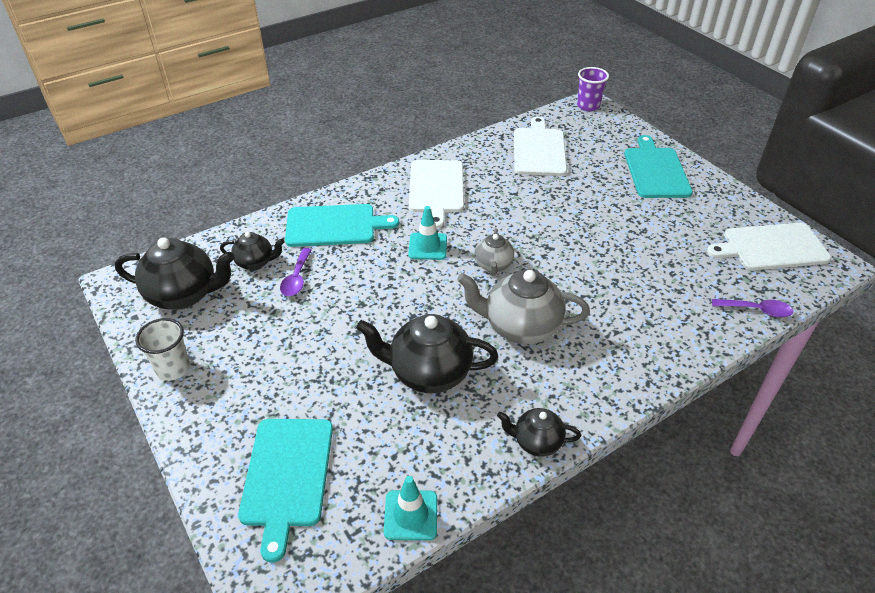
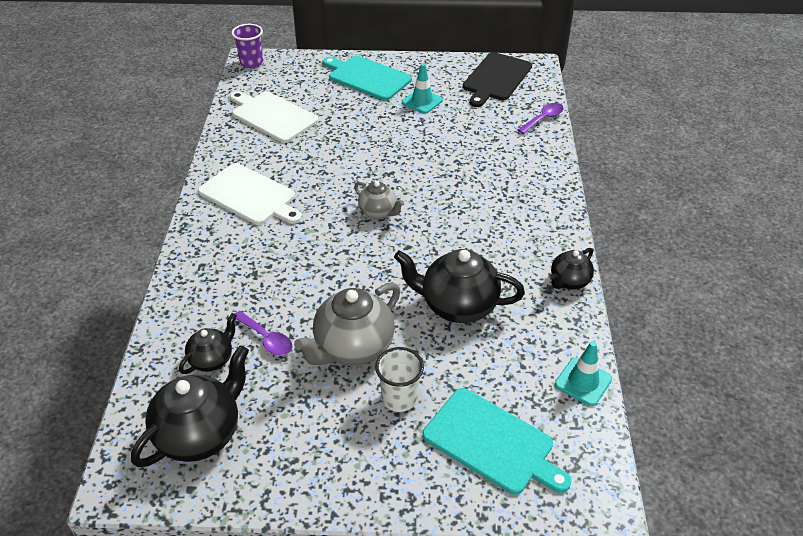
camera: 55 degrees left, 0 degrees up
(173, 368) = (297, 480): white cup -> white cup (399, 398)
(334, 226) = (223, 282): turquoise cutting board -> none
(427, 246) = (316, 237): turquoise traffic cone -> turquoise traffic cone (422, 101)
(428, 373) = (457, 306): black teapot -> black teapot turned 60 degrees clockwise
(520, 327) = (456, 232): grey teapot -> grey teapot (353, 348)
(771, 247) = (496, 78): white cutting board -> black cutting board

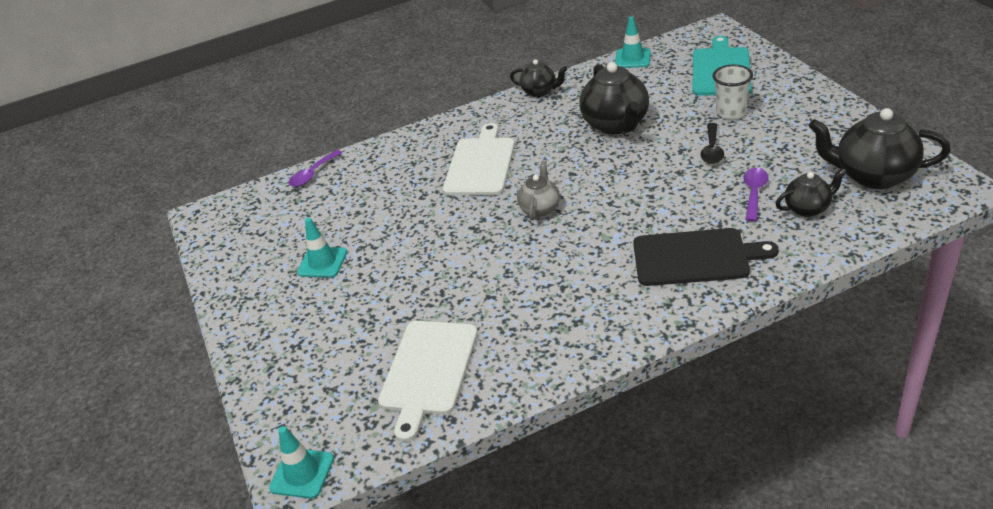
camera: 110 degrees left, 5 degrees down
(212, 359) = (808, 208): black teapot -> black teapot turned 150 degrees clockwise
(250, 196) = (591, 304): white cutting board -> white cutting board (480, 164)
(251, 62) = (302, 473): purple cup -> turquoise traffic cone
(353, 348) = (712, 150): grey teapot -> black spoon
(367, 77) = (289, 330): turquoise cutting board -> none
(496, 78) = (244, 230): black cutting board -> black cutting board (695, 257)
(543, 119) = (313, 174): purple spoon -> purple spoon turned 75 degrees counterclockwise

